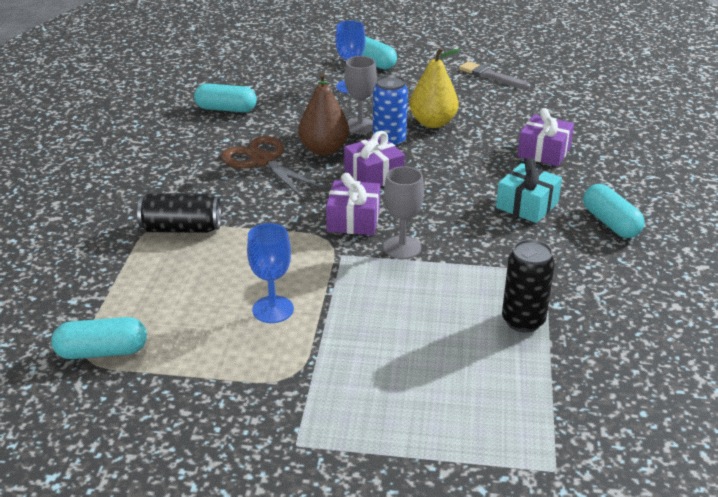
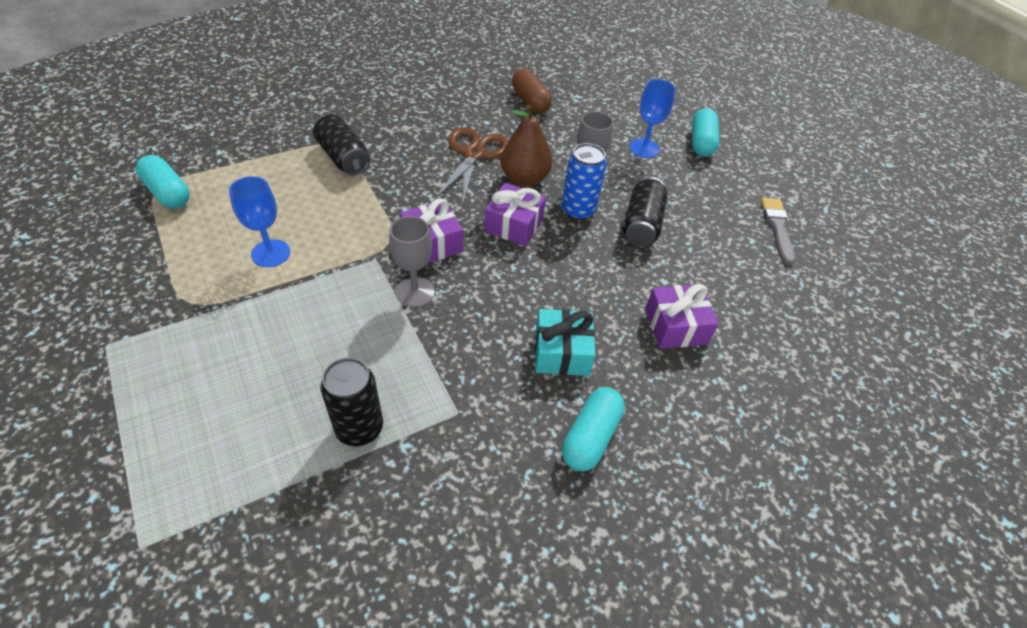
camera: 50 degrees right, 15 degrees up
(226, 109) = (530, 101): turquoise capsule -> brown capsule
(433, 123) = (641, 224): yellow pear -> black can

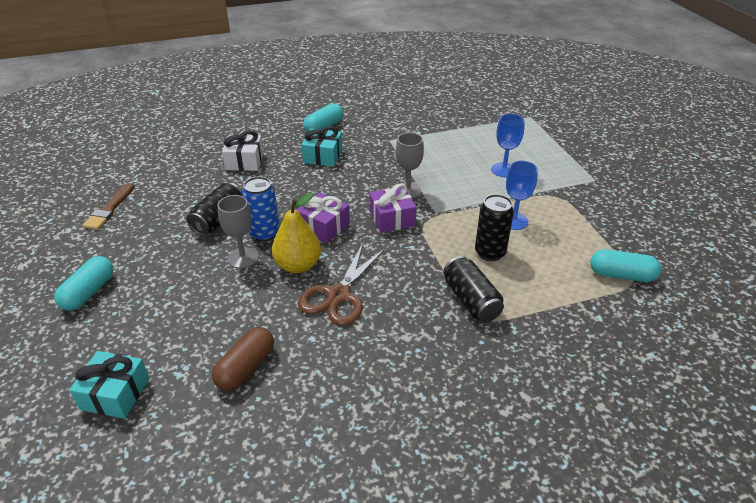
camera: 165 degrees left, 10 degrees down
(167, 193) = (621, 275): turquoise capsule -> turquoise capsule turned 45 degrees counterclockwise
(359, 428) = (440, 139): black can -> black can (490, 253)
(524, 179) = (298, 265): brown pear -> yellow pear
(530, 101) = (245, 367): brown capsule -> brown capsule turned 45 degrees clockwise
(612, 84) = (115, 394): none -> turquoise gift
(644, 148) = (157, 290): blue goblet -> blue goblet (504, 170)
(675, 326) = (244, 161): purple gift -> white gift
(777, 228) = (109, 209): grey brush -> brown brush

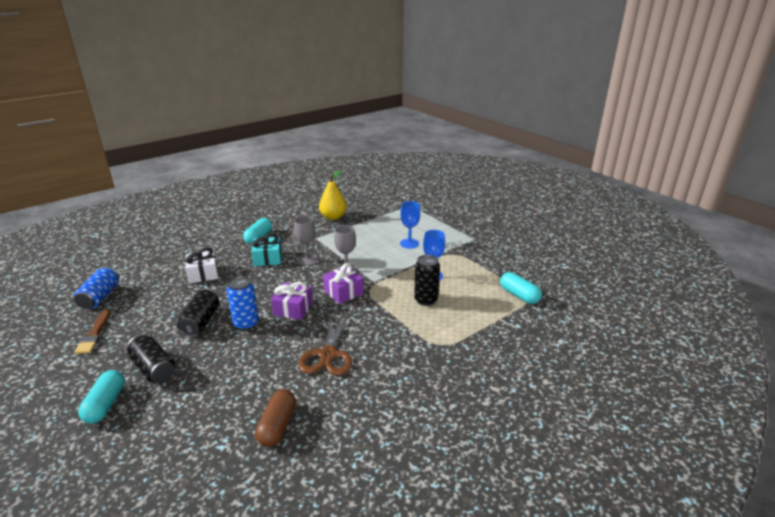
camera: 20 degrees left, 10 degrees down
(115, 394) = (170, 478): turquoise gift -> none
(131, 167) = (100, 297): none -> blue can
(243, 258) = (236, 345): grey goblet -> grey goblet (307, 260)
(298, 265) = (285, 341): yellow pear -> yellow pear (333, 217)
(471, 300) = (428, 335): black can -> black can (153, 369)
(621, 275) = (519, 295): turquoise capsule -> turquoise capsule turned 60 degrees clockwise

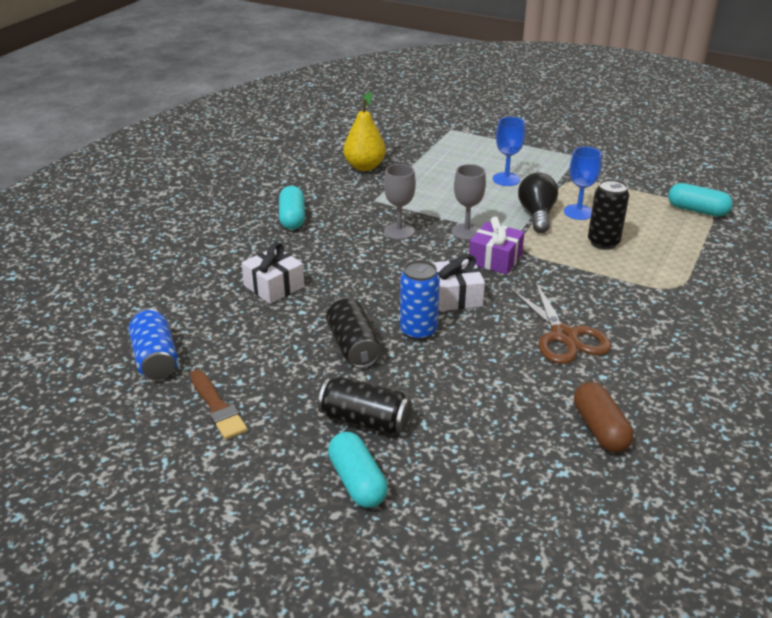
camera: 25 degrees left, 5 degrees up
(268, 258) = (341, 243): turquoise gift -> none
(293, 309) = (456, 296): purple gift -> white gift
(403, 271) = (537, 215): none -> black light bulb

